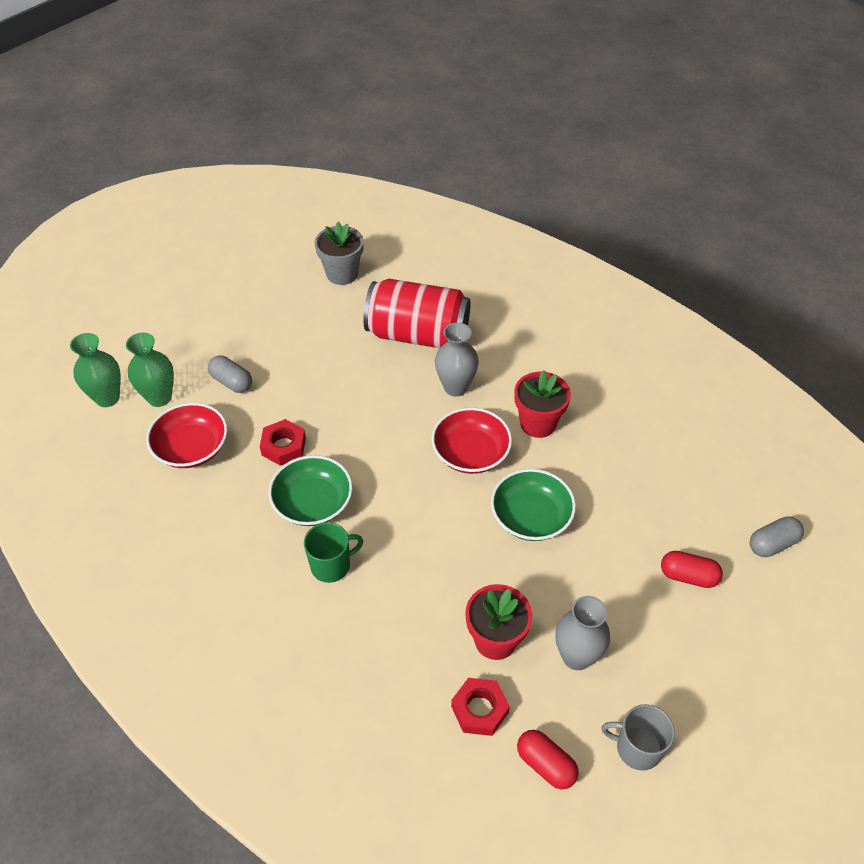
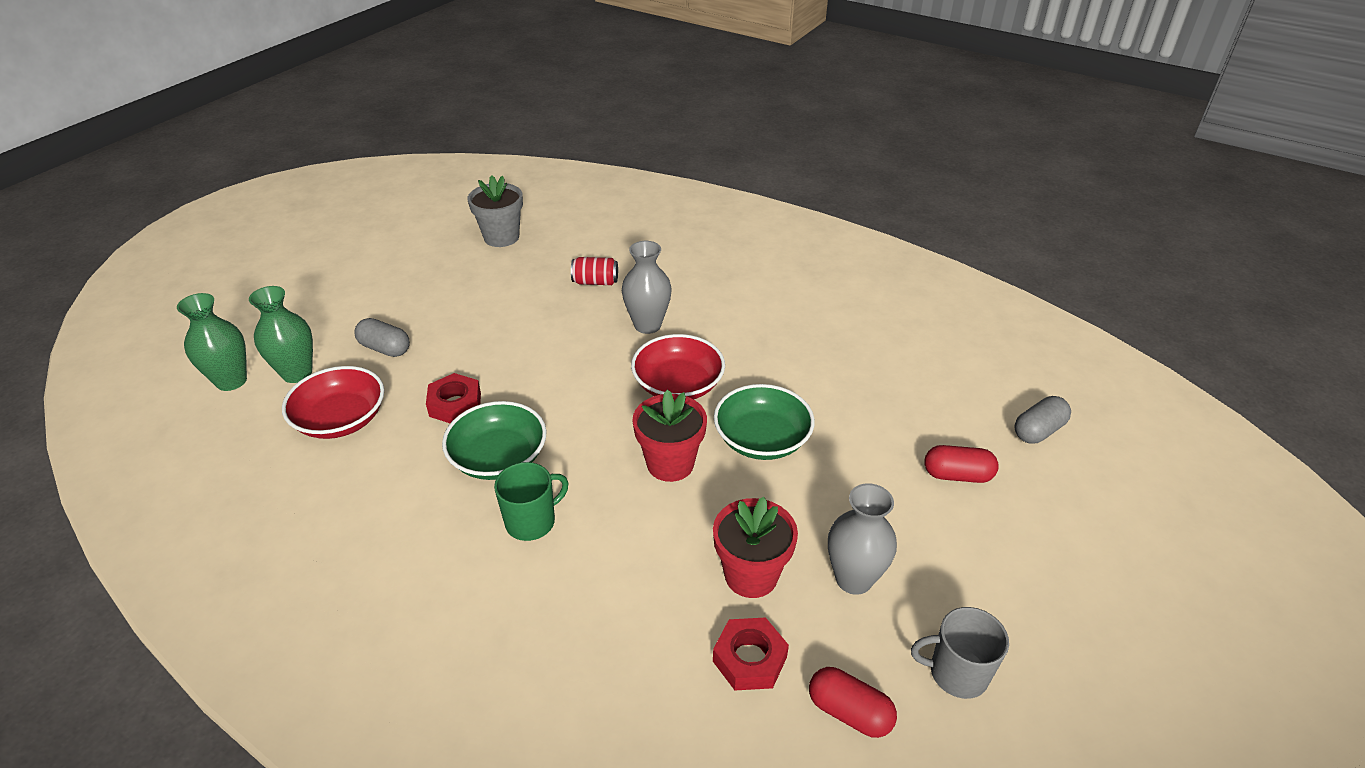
camera: 10 degrees left, 10 degrees down
(417, 334) = (595, 282): red can -> red can, size x0.41
(538, 423) = (747, 348): red flower pot -> red flower pot (670, 464)

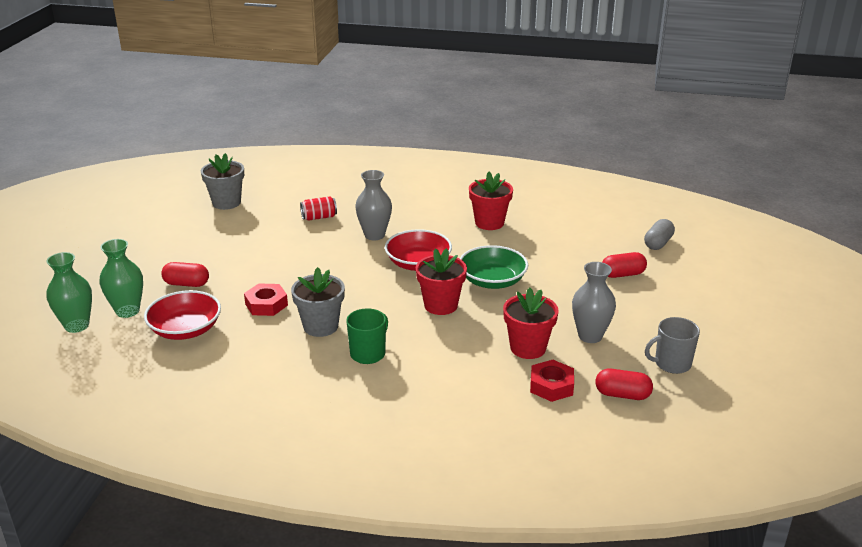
camera: 20 degrees left, 10 degrees down
(385, 348) = (186, 284): grey capsule -> red capsule
(499, 458) = (320, 326): green bowl -> grey flower pot
(808, 338) = (489, 223): none -> red flower pot

